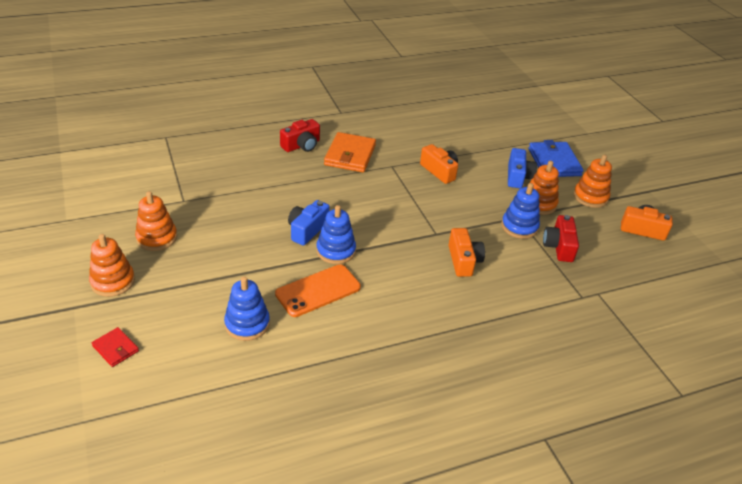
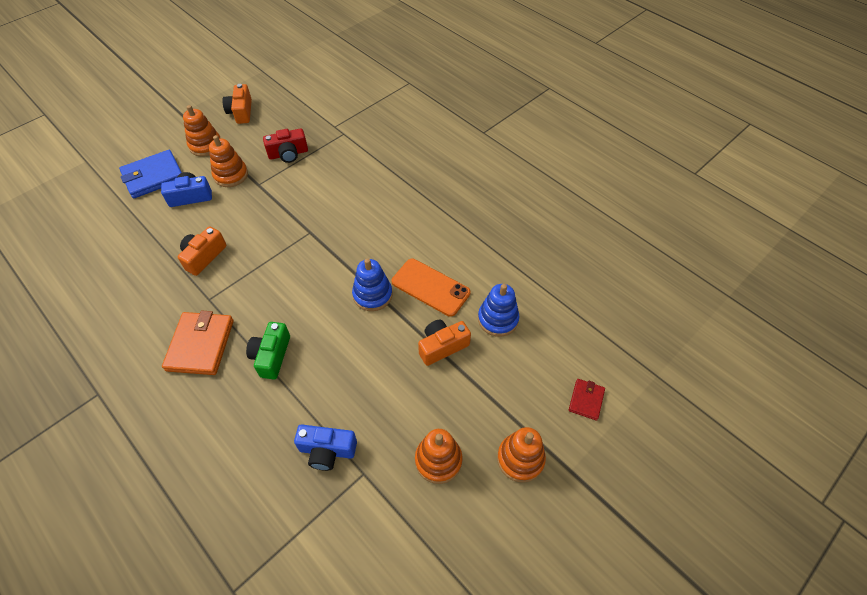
camera: 110 degrees left, 15 degrees up
(301, 145) = (196, 404): red camera -> none
(307, 230) = (354, 329): blue camera -> blue camera (327, 450)
(315, 183) = (271, 356): none -> green camera
(350, 155) = (200, 345): orange wallet -> orange wallet turned 75 degrees counterclockwise
(463, 261) = (338, 205): orange camera -> orange camera (442, 346)
(519, 227) = (272, 181): blue stacking toy -> none

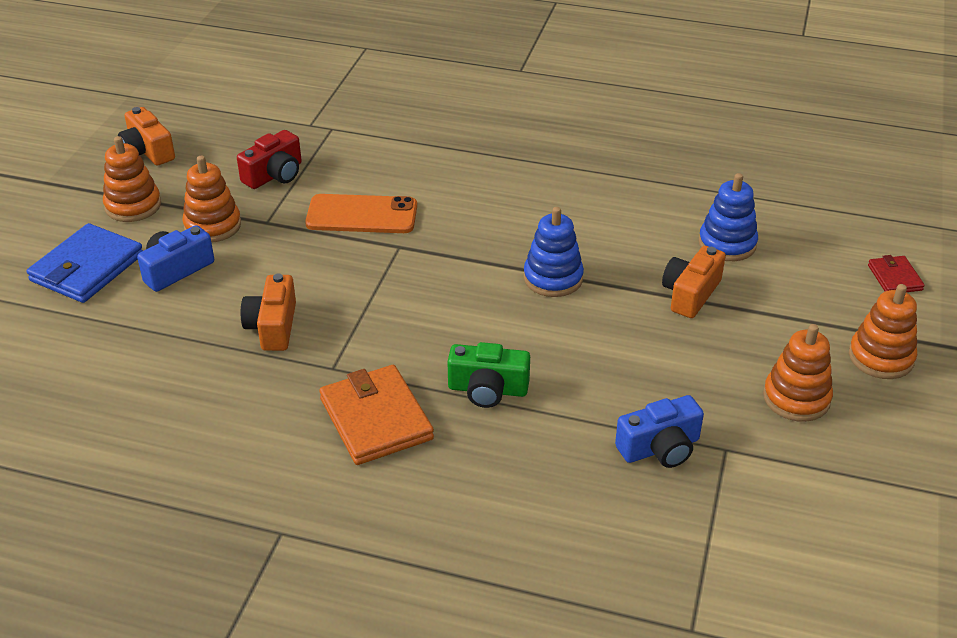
camera: 30 degrees left, 15 degrees down
(271, 356) = (488, 389): green camera -> green camera turned 60 degrees counterclockwise
(430, 287) = (617, 244): orange phone -> orange phone (362, 215)

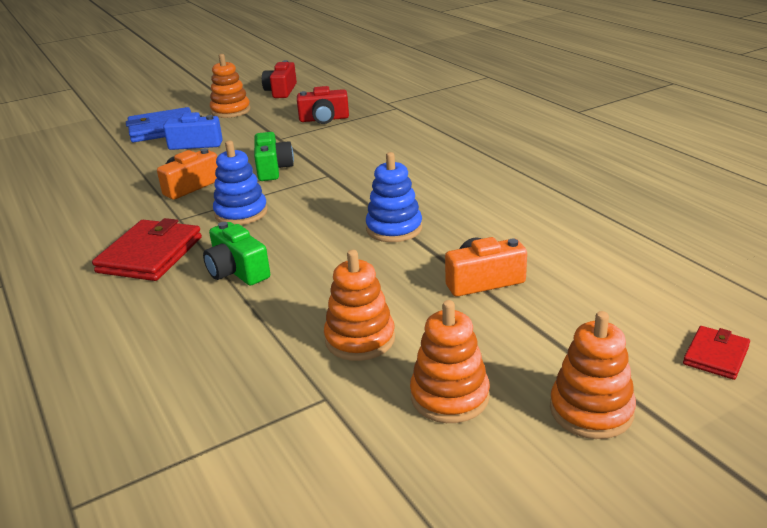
camera: 45 degrees right, 10 degrees down
(148, 151) = (281, 91): orange camera -> red camera
(212, 226) = (250, 131): orange stacking toy -> orange stacking toy (360, 339)
(328, 264) = (273, 169): none -> green camera
(362, 215) = (336, 152): orange phone -> none
(376, 419) = (150, 255): orange wallet -> red wallet
(660, 448) = (279, 367): blue camera -> none
(727, 244) = (574, 262): blue stacking toy -> blue stacking toy (241, 213)

